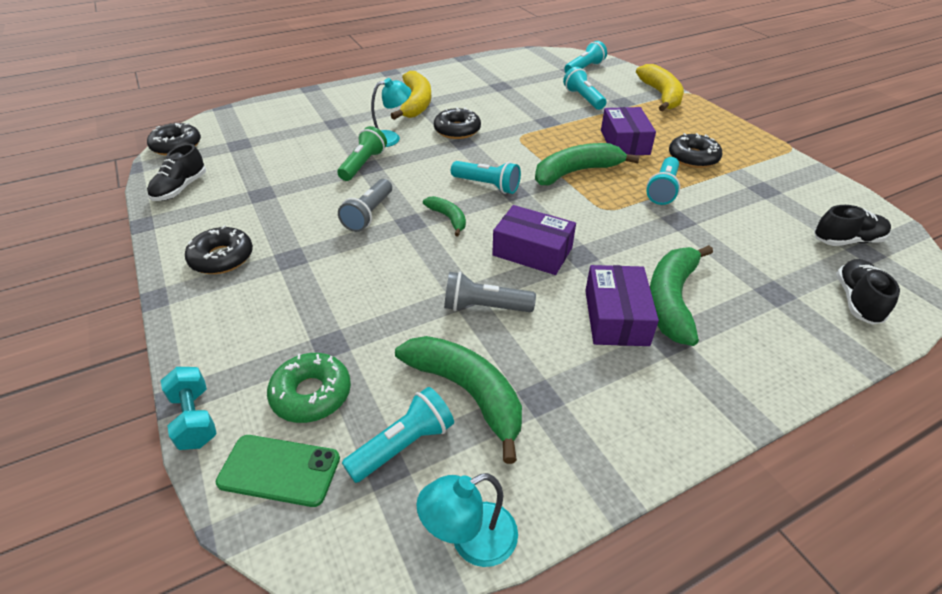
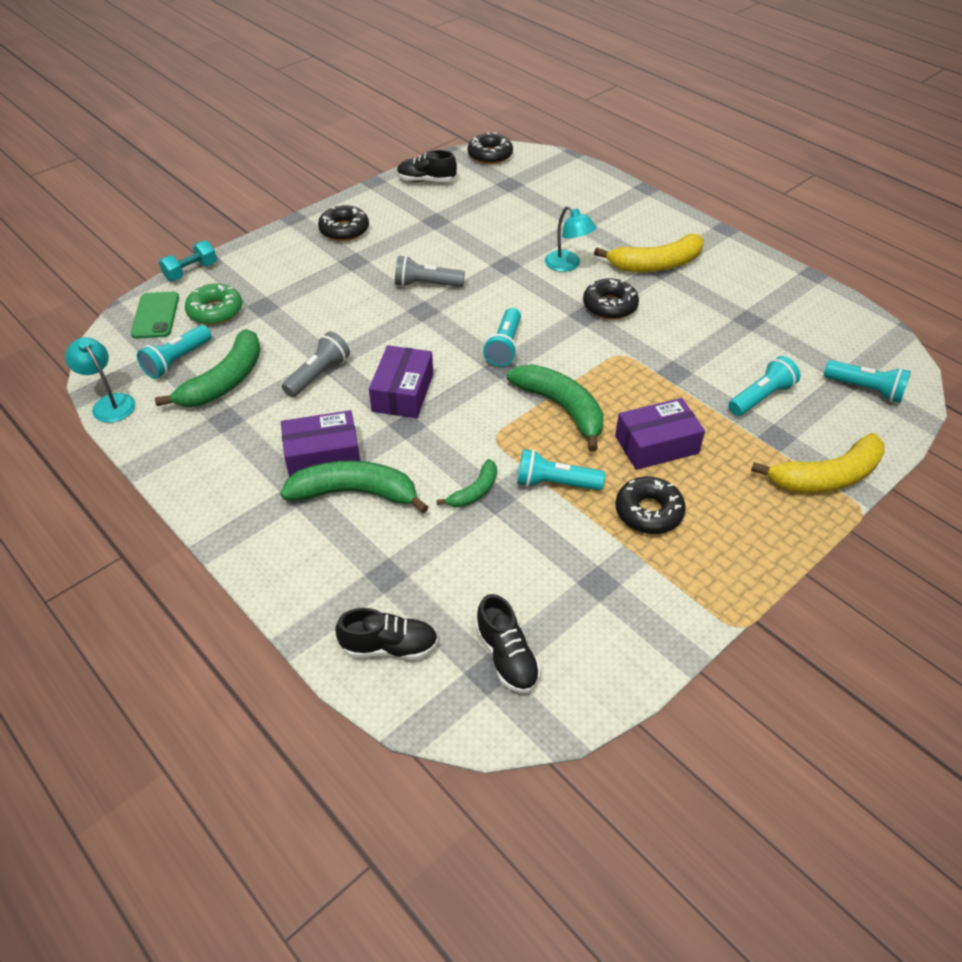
camera: 75 degrees right, 5 degrees up
(363, 164) = (508, 261): green flashlight -> none
(403, 445) = (177, 361): turquoise flashlight -> turquoise flashlight turned 90 degrees clockwise
(448, 218) = (437, 332): green banana -> green banana (474, 491)
(484, 307) = (318, 375): grey flashlight -> grey flashlight turned 45 degrees clockwise

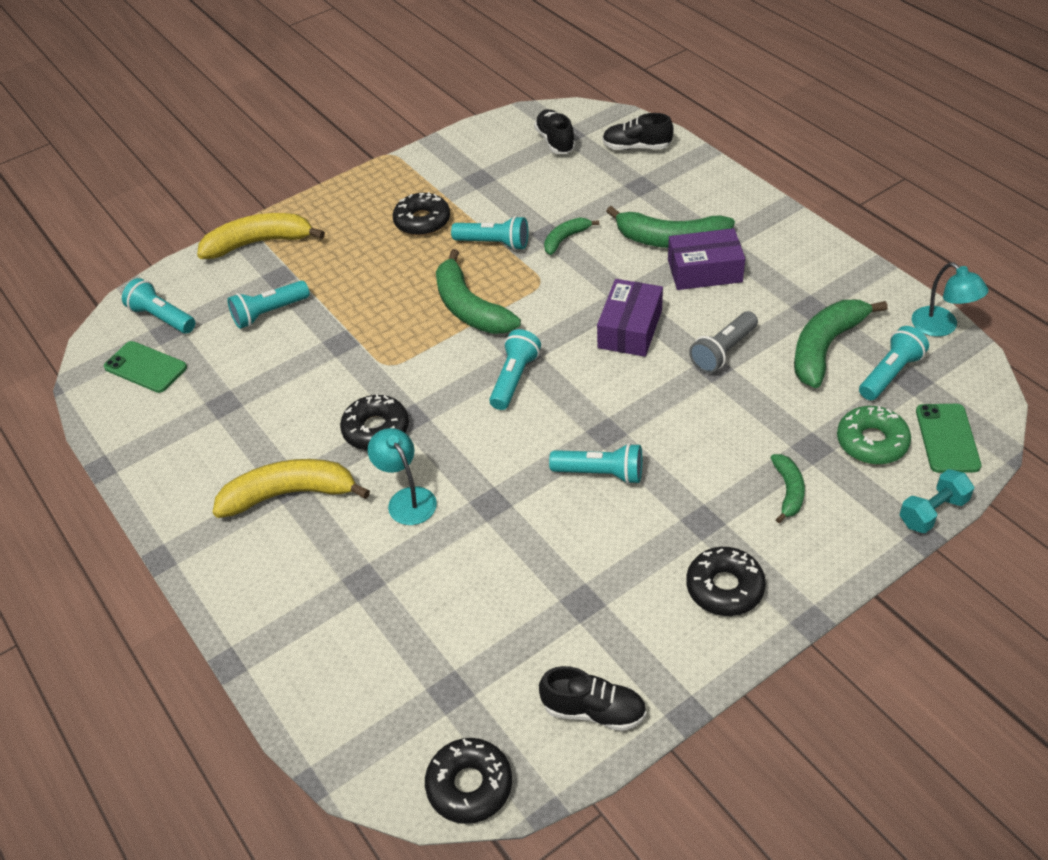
camera: 170 degrees left, 0 degrees up
(289, 279) = (788, 491): none -> green banana
(426, 284) = (601, 473): grey flashlight -> turquoise flashlight
(656, 444) = (392, 272): purple box -> none
(841, 345) = (145, 367): none -> green phone

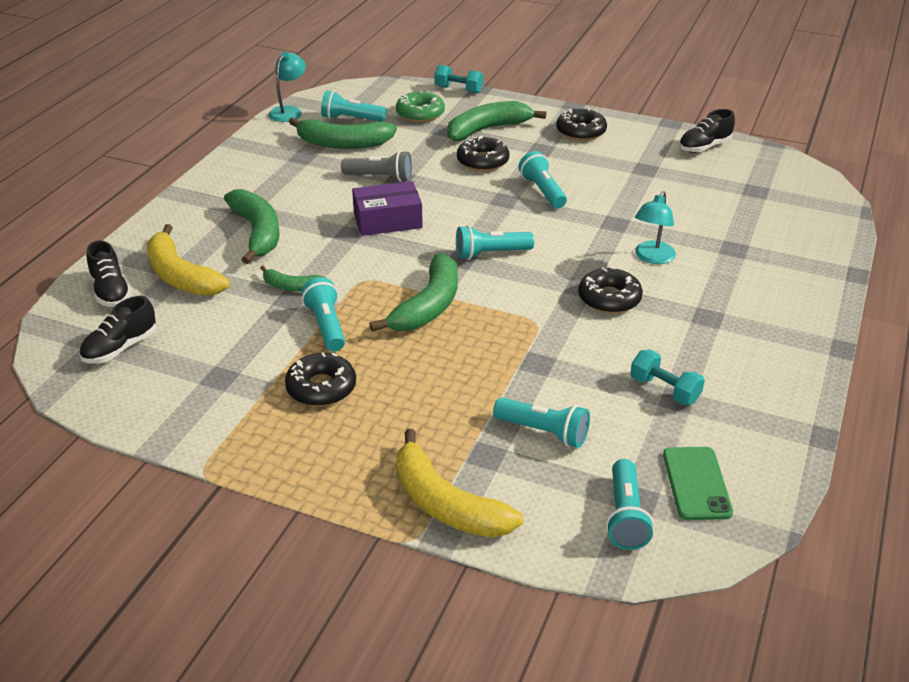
camera: 125 degrees left, 10 degrees down
(239, 402) = (664, 390): none -> turquoise dumbbell
(290, 494) = (713, 312): yellow banana -> yellow banana (180, 275)
(469, 785) = (793, 167): black donut -> black donut (482, 161)
(593, 710) = (704, 147): black shoe -> black shoe turned 105 degrees counterclockwise
(704, 271) = (289, 207): purple box -> none
(788, 491) = (488, 129): green banana -> green banana, size x1.85
(947, 438) = (395, 94): green phone -> none

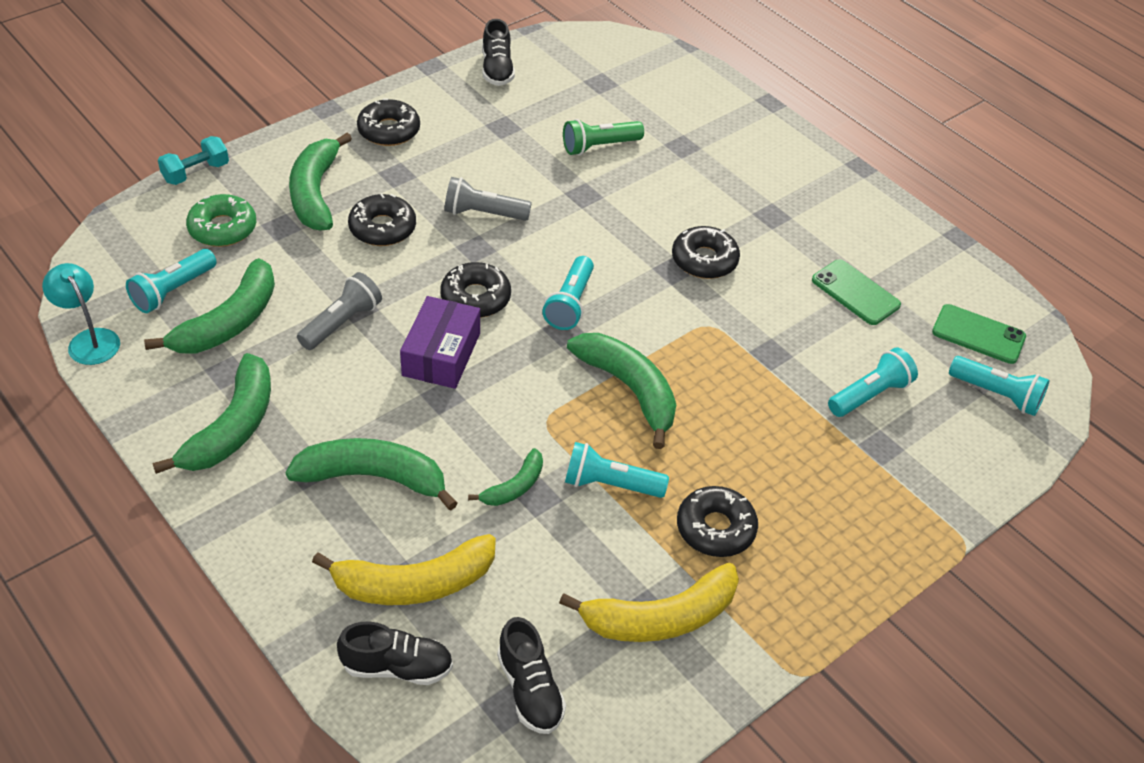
camera: 65 degrees left, 10 degrees up
(259, 174) = (232, 428): none -> green banana
(445, 503) = (930, 502): yellow banana -> yellow banana (659, 617)
(455, 215) = (475, 298): none -> black donut
(542, 191) = (483, 213): turquoise flashlight -> grey flashlight
(652, 258) = (659, 201): turquoise lamp -> none
(664, 390) = (855, 293): turquoise dumbbell -> green phone
(679, 213) = (599, 146): none -> green flashlight

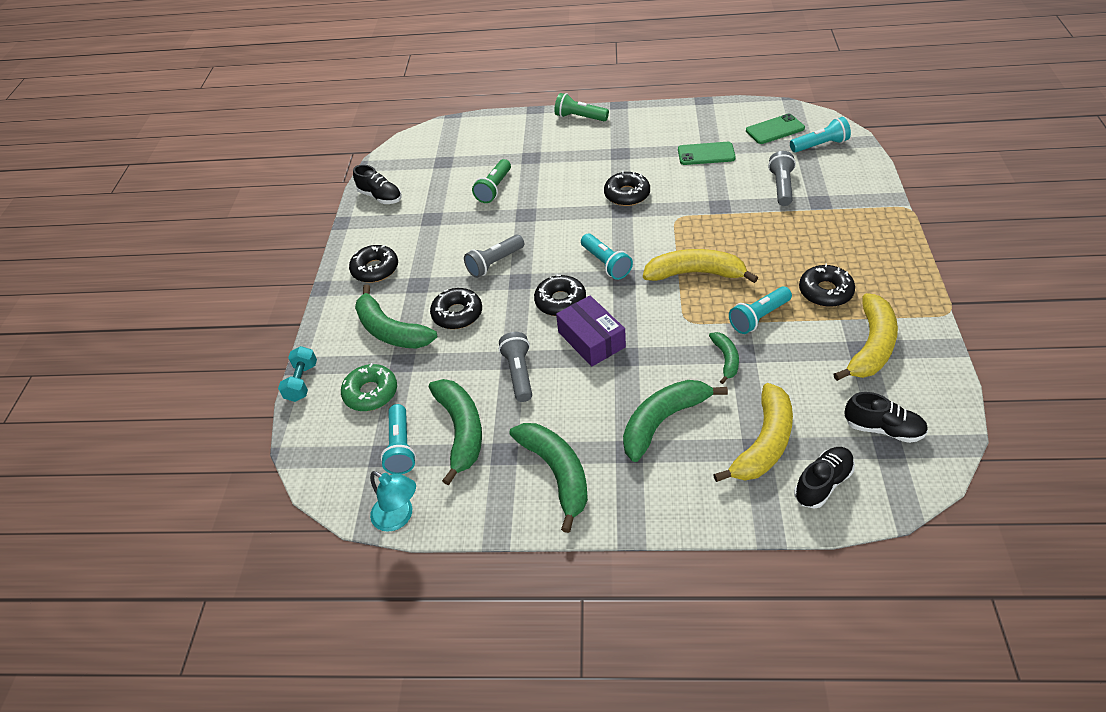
camera: 40 degrees left, 0 degrees up
(89, 340) = (399, 517): turquoise lamp -> turquoise lamp turned 150 degrees counterclockwise
(629, 390) = (696, 273): green banana -> yellow banana
(798, 146) = (579, 117): none -> green flashlight
(870, 395) = (781, 187): turquoise flashlight -> grey flashlight

